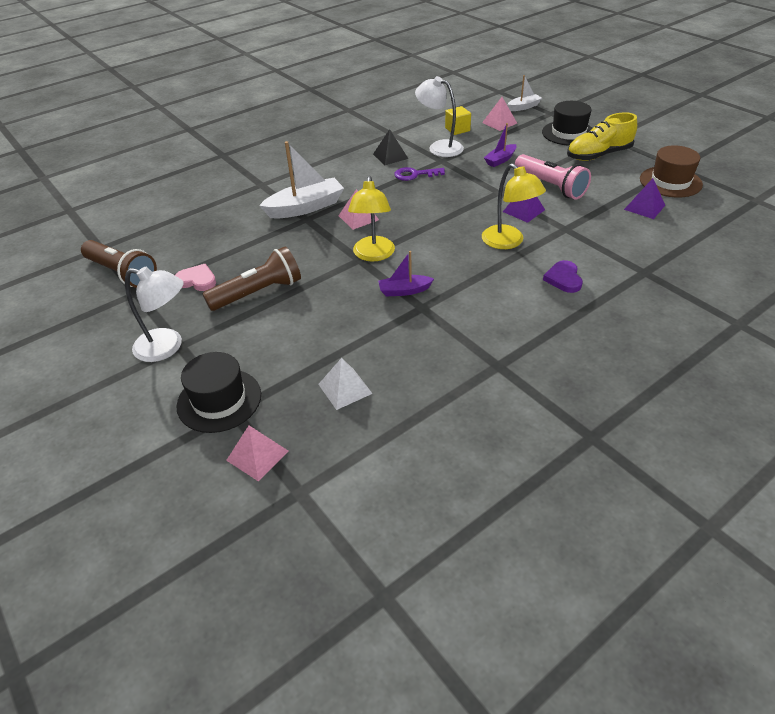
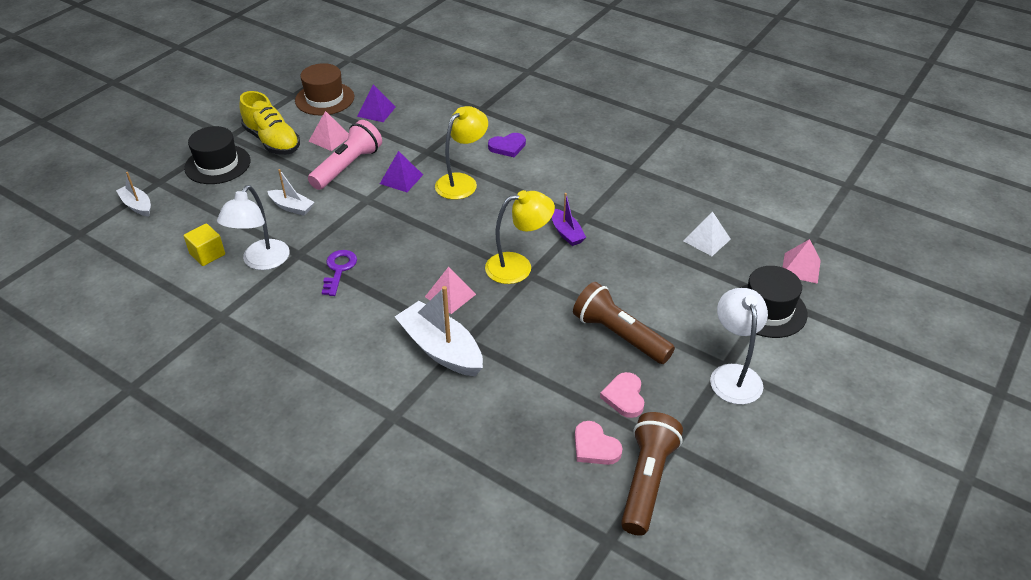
camera: 110 degrees left, 0 degrees up
(168, 257) = (595, 447): none -> pink heart
(390, 156) = (292, 302): black pyramid -> none
(415, 174) = (339, 269): purple key -> purple key turned 150 degrees counterclockwise
(499, 123) = (187, 220): pink pyramid -> pink pyramid (330, 138)
(500, 160) = (292, 207): purple boat -> white boat

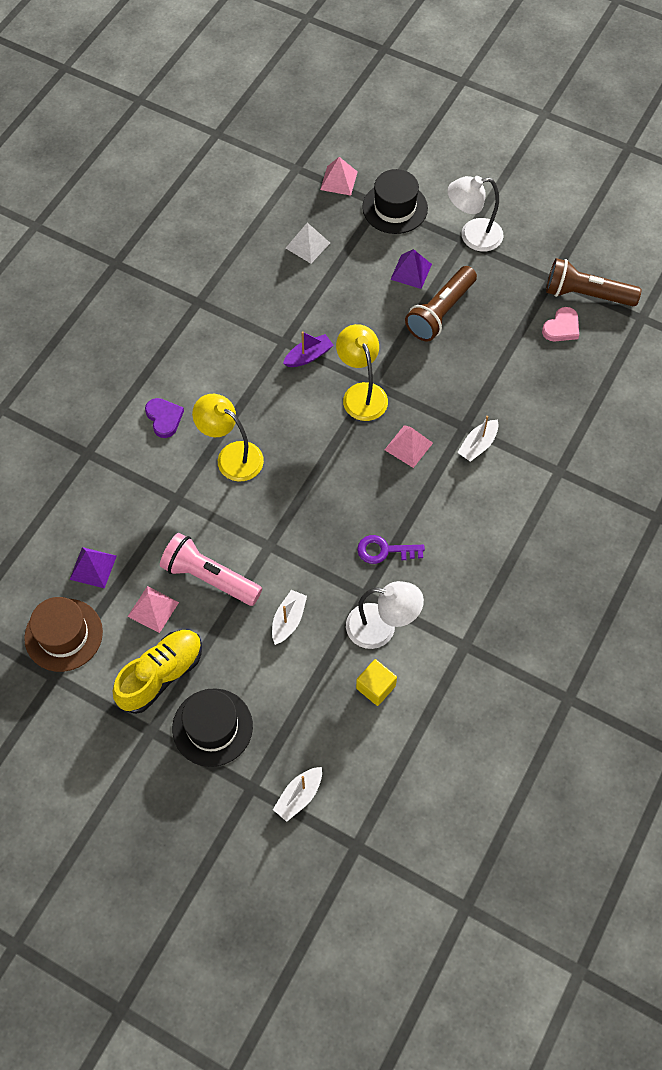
camera: 95 degrees left, 20 degrees up
(401, 179) = (230, 517): purple pyramid -> purple pyramid (411, 271)
(441, 349) = (478, 445): white boat -> white boat, size x0.55
(624, 397) = (508, 308): pink heart -> none

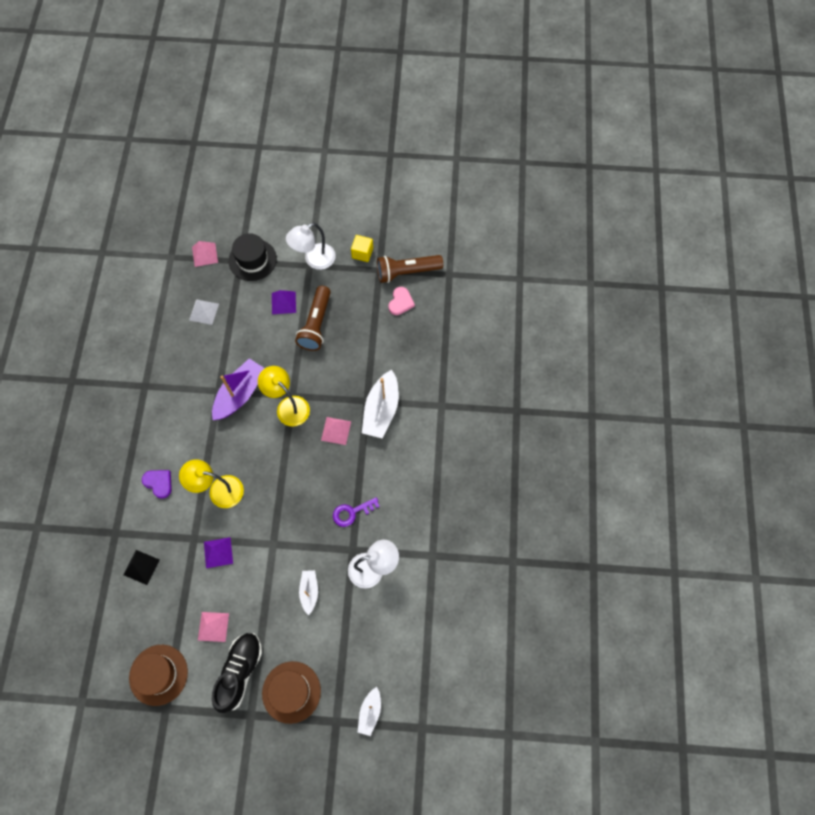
camera: 25 degrees left, 5 degrees up
(93, 567) = (157, 615): purple pyramid -> purple pyramid (218, 552)
(100, 504) = (141, 567): none -> black pyramid
(161, 675) = (240, 671): yellow shoe -> black shoe
(209, 577) = (242, 585): pink flashlight -> none
(212, 727) = (291, 692): black hat -> brown hat
(308, 356) = (240, 394): purple boat -> purple boat, size x1.80
(375, 687) = (387, 611): yellow cube -> yellow cube (362, 253)
(478, 445) = (381, 410): white boat -> white boat, size x1.80

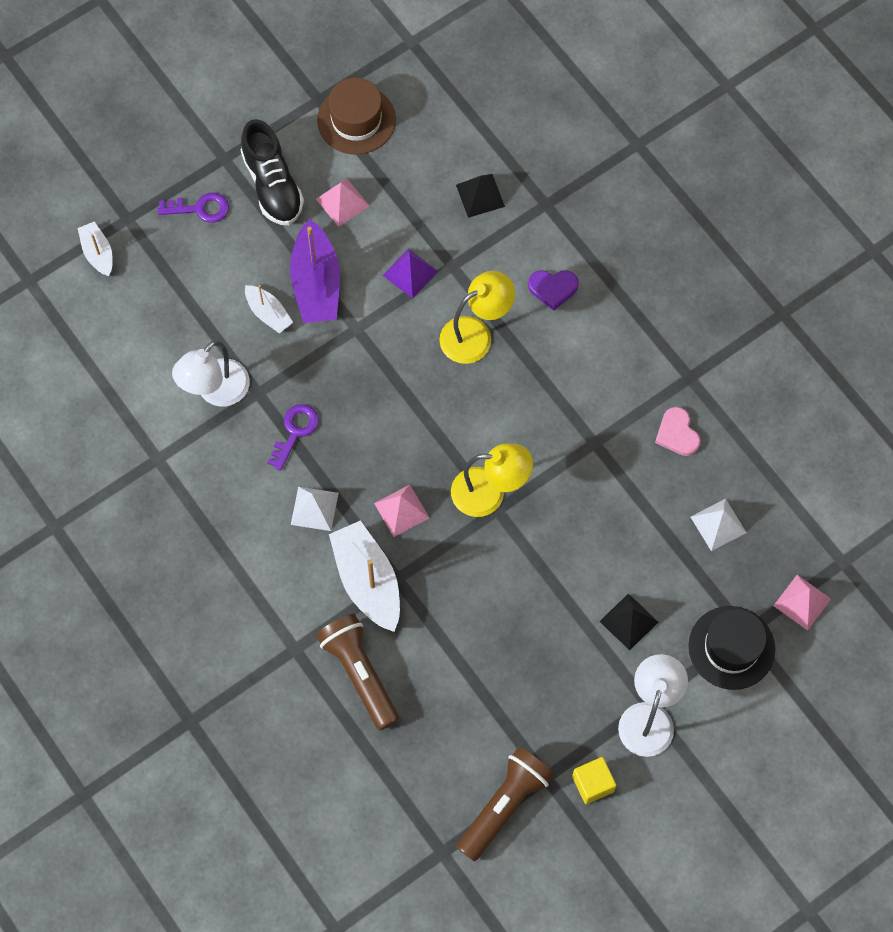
camera: 140 degrees right, 0 degrees up
(240, 394) = (563, 460): purple boat -> purple boat (316, 284)
(283, 302) = (629, 621): purple pyramid -> black pyramid
(291, 692) = (200, 208): brown hat -> purple key
(316, 324) = (557, 626): brown flashlight -> brown flashlight (360, 673)
(376, 465) = (314, 508): none -> white pyramid
(400, 302) = (472, 751): pink heart -> pink heart (677, 434)

